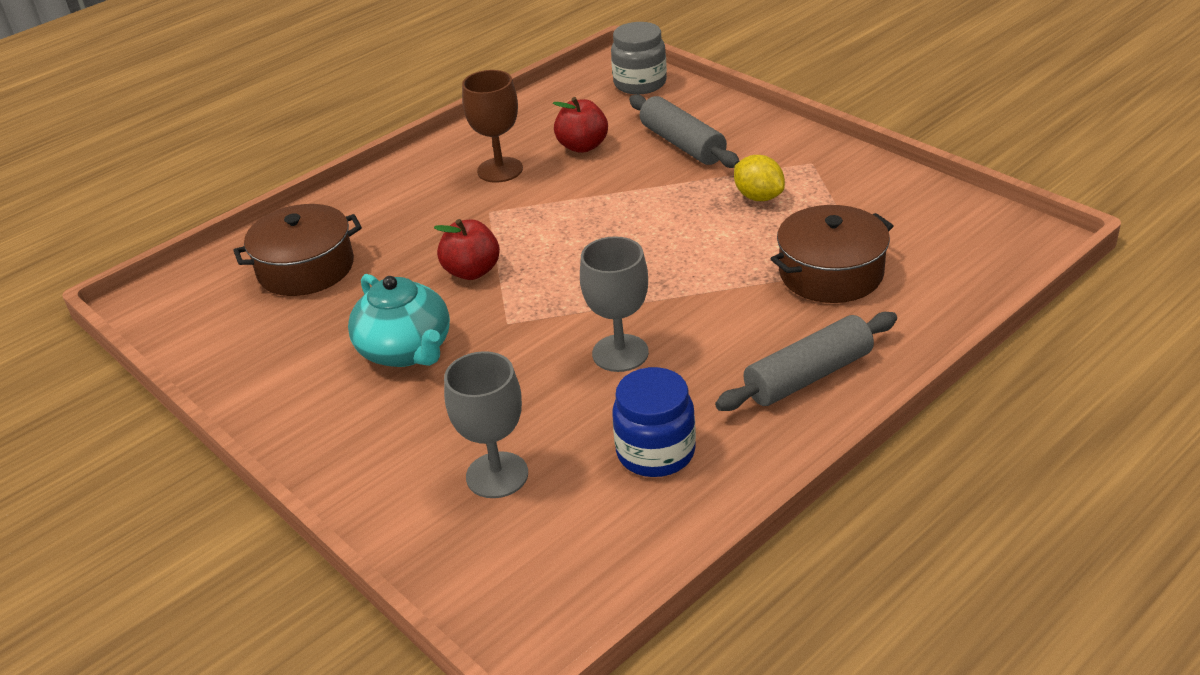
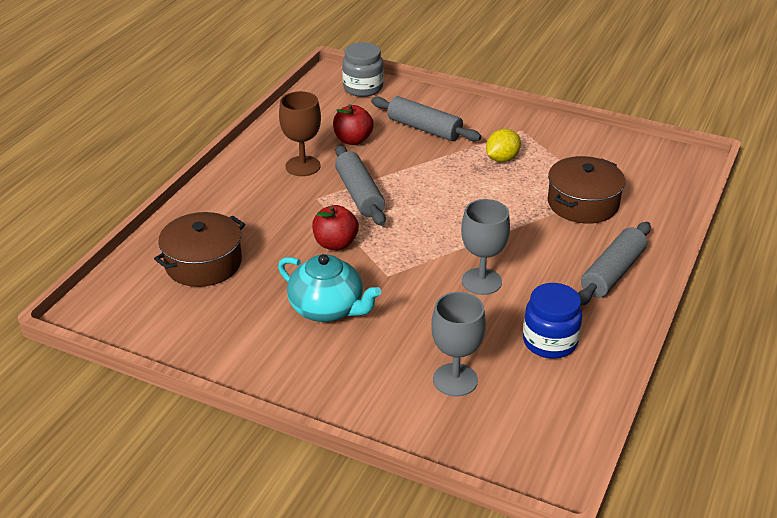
camera: 25 degrees left, 0 degrees up
(543, 215) = (359, 194): none -> grey rolling pin
(758, 197) = (502, 159): yellow lemon -> yellow lemon turned 75 degrees counterclockwise

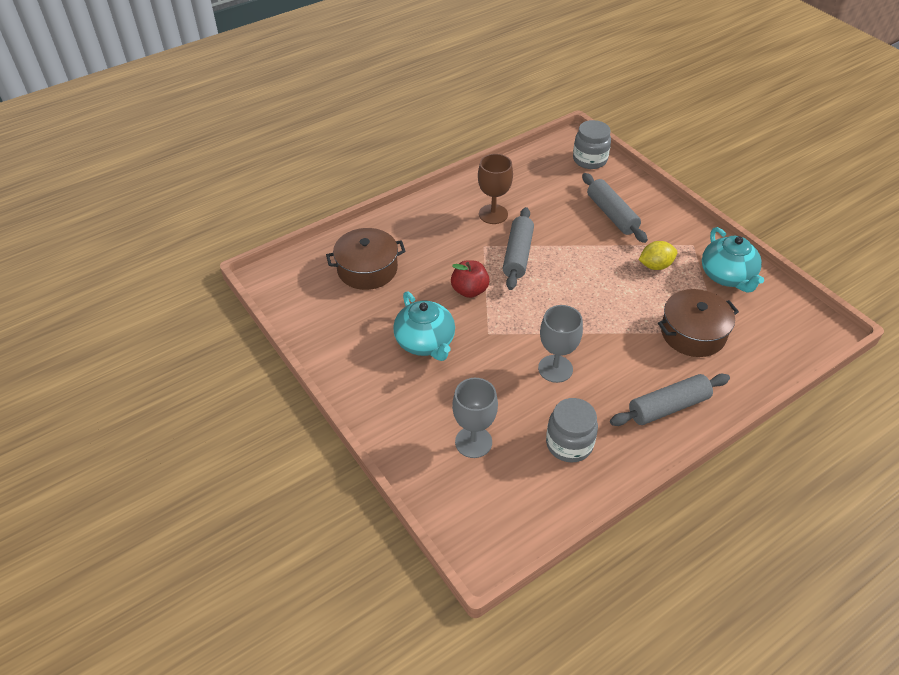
camera: 30 degrees right, 10 degrees up
(353, 140) = (547, 205): red apple -> none
(550, 342) = (569, 444): blue jar -> grey jar
(573, 146) = (727, 276): none -> turquoise teapot

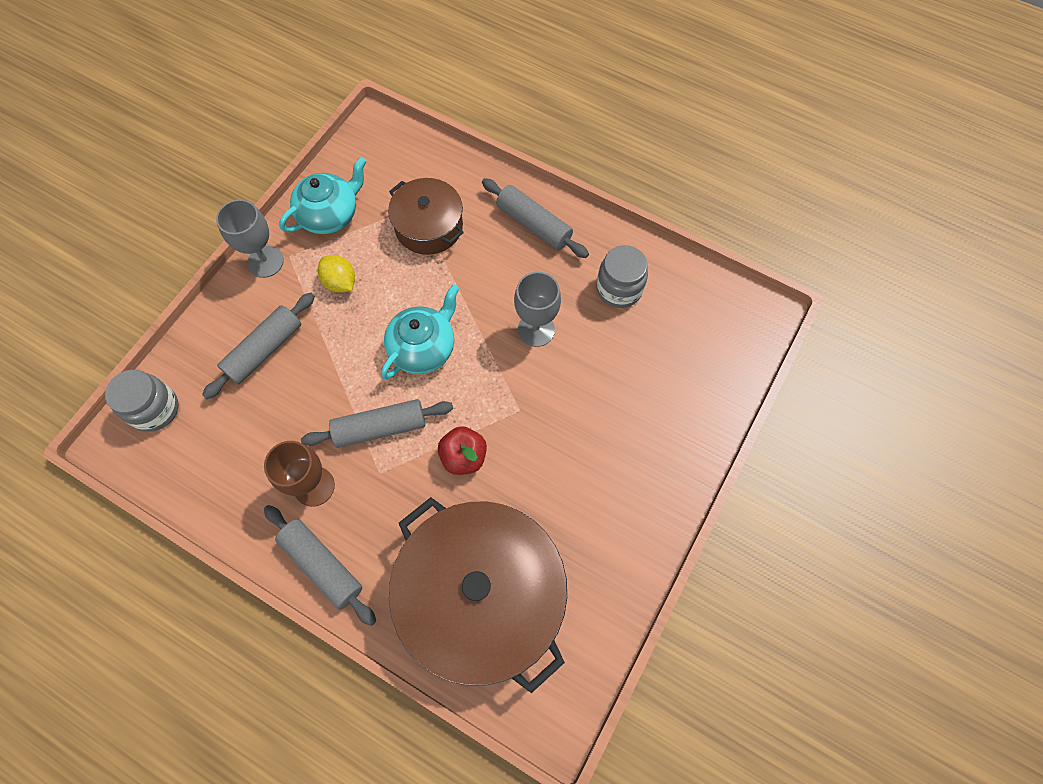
camera: 115 degrees left, 20 degrees up
(367, 269) = (481, 596): brown pot -> brown pot, size x1.87
(425, 342) = (564, 469): turquoise teapot -> turquoise teapot (423, 348)
(437, 206) = (322, 565): none -> grey rolling pin
(473, 442) = (662, 368): grey goblet -> grey goblet (265, 262)

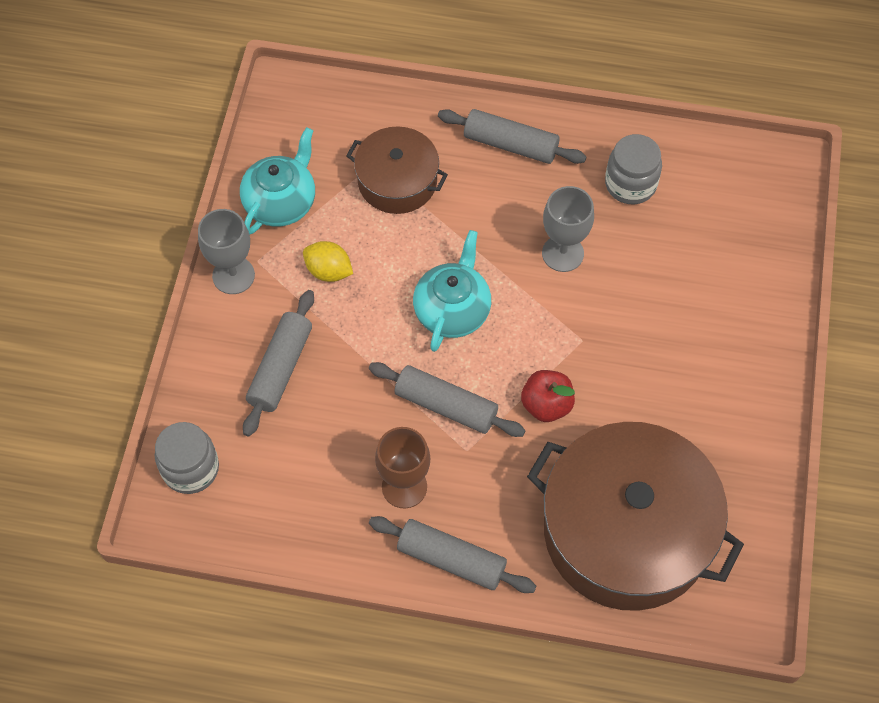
camera: 20 degrees left, 5 degrees down
(380, 428) = (446, 406): grey rolling pin -> grey rolling pin turned 60 degrees clockwise

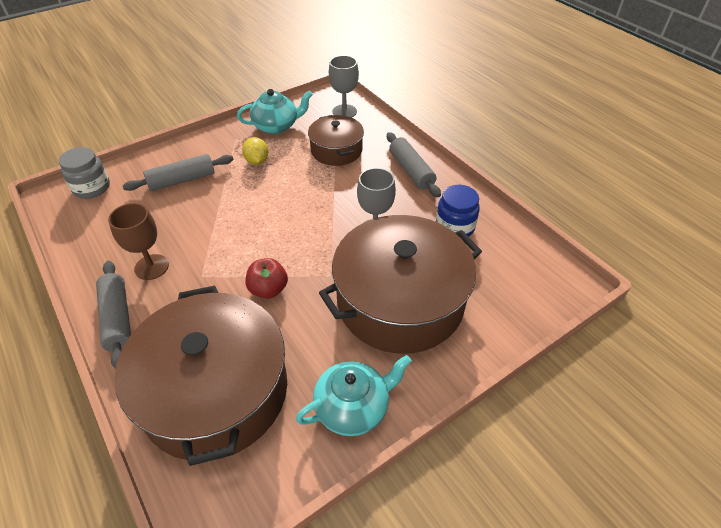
camera: 45 degrees right, 15 degrees down
(233, 275) = (219, 137): grey goblet -> grey goblet (344, 111)
(446, 406) = (222, 249): grey rolling pin -> none
(452, 310) = (286, 214): turquoise teapot -> turquoise teapot (353, 408)
(630, 184) = (454, 227): grey jar -> blue jar
(672, 311) = (400, 301): none -> brown pot

